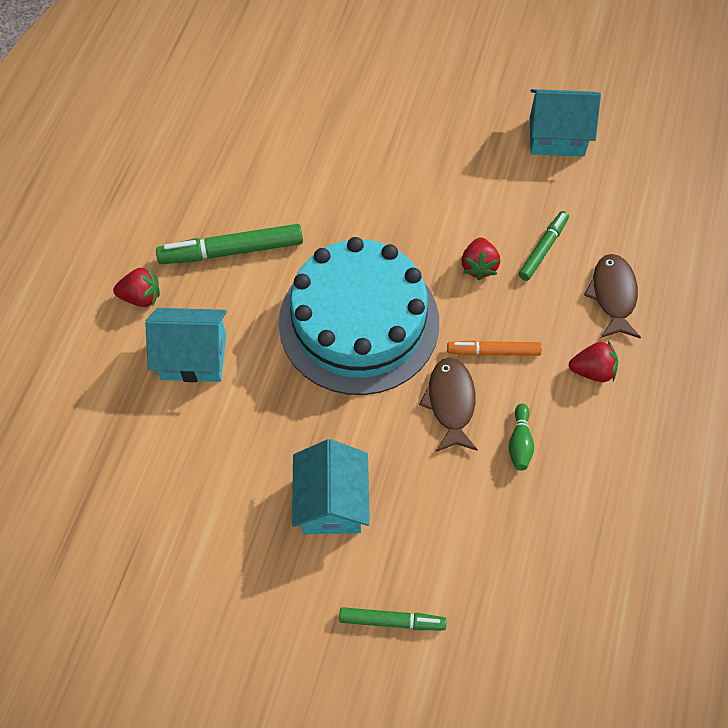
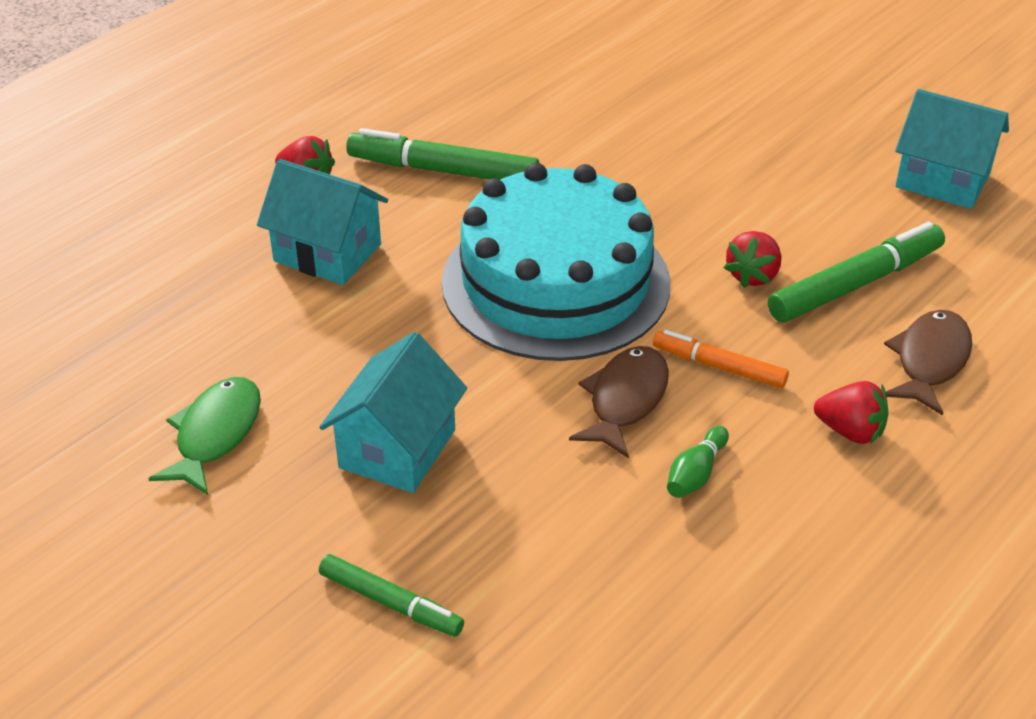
camera: 25 degrees right, 20 degrees down
(208, 542) = (215, 434): none -> green fish
(543, 249) = (855, 284): green marker -> green marker, size x1.63

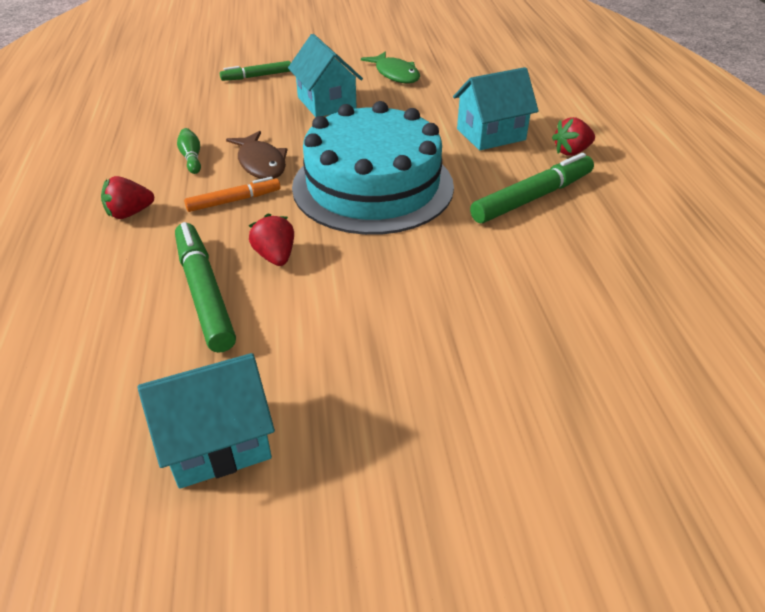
camera: 130 degrees right, 0 degrees up
(855, 284) = (204, 293): green marker -> green marker turned 150 degrees clockwise
(929, 361) = (110, 275): brown fish -> none

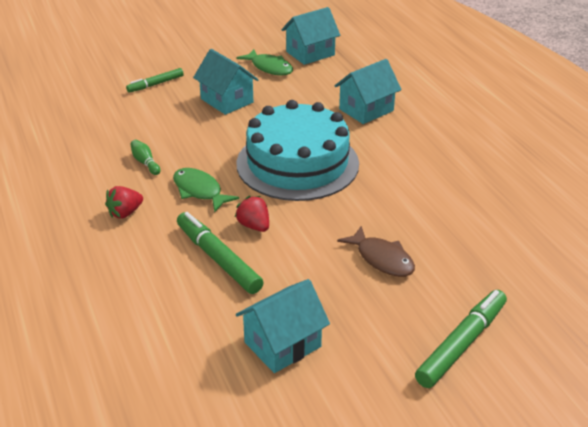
camera: 15 degrees left, 5 degrees down
(234, 201) = (199, 191): orange marker -> green fish
(261, 163) = (203, 159): brown fish -> brown fish (382, 259)
(451, 65) = (310, 53): none -> turquoise house
(532, 198) = (414, 155): green marker -> green marker (461, 344)
(571, 152) = (429, 115): red strawberry -> none

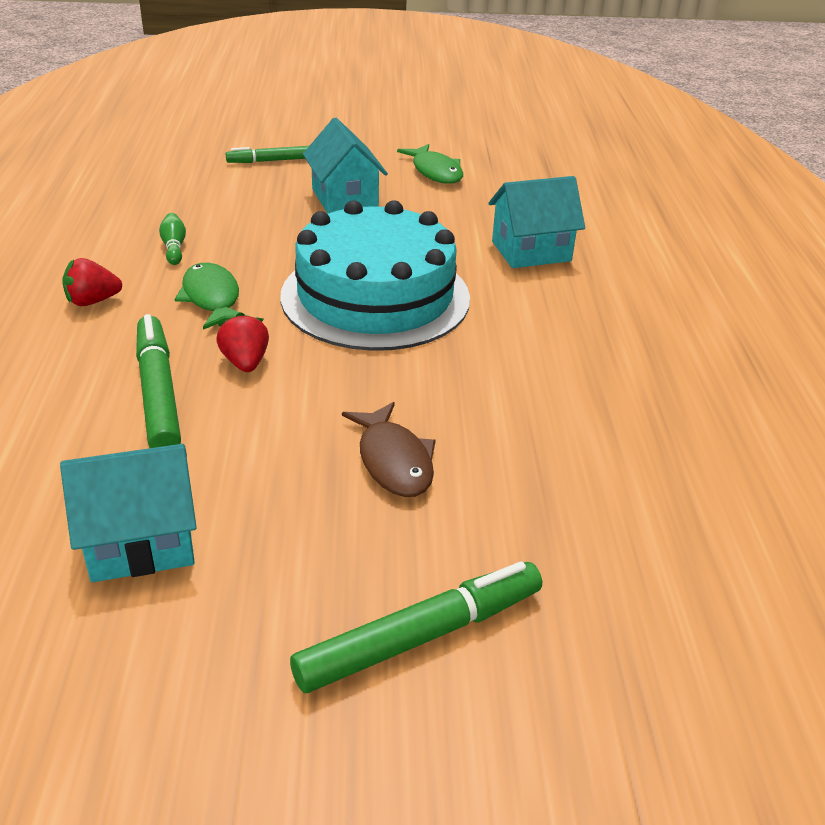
camera: 20 degrees right, 0 degrees up
(310, 53) = (506, 166): turquoise house -> none

